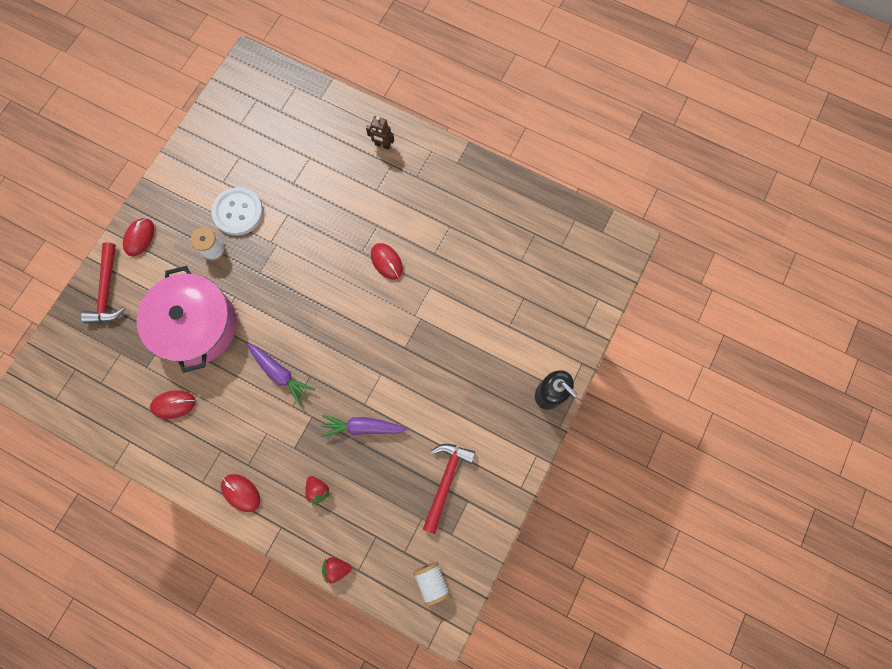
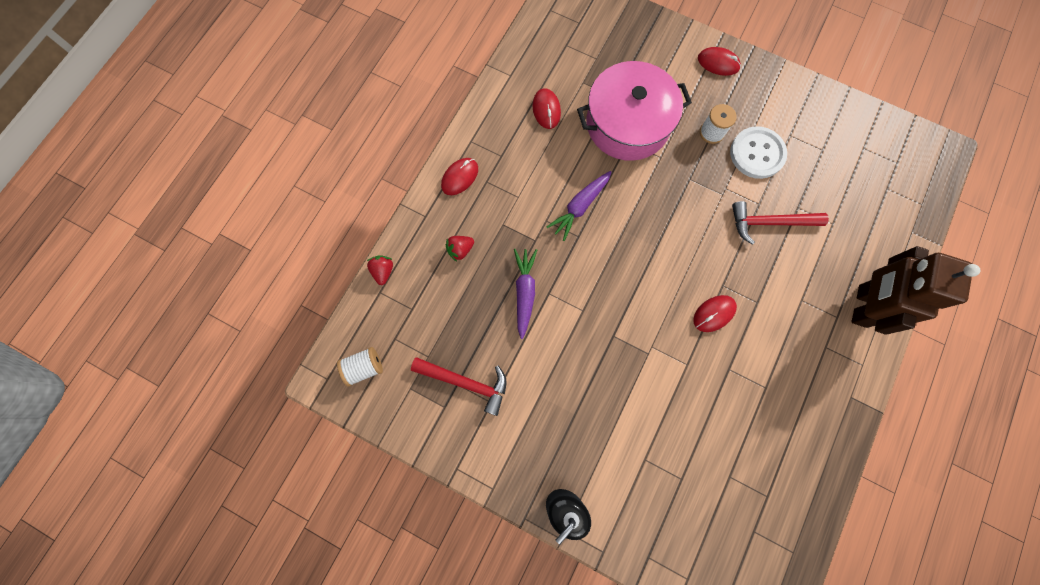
camera: 90 degrees right, 0 degrees up
(107, 291) = (659, 41): red hammer -> red hammer (769, 223)
(382, 145) = (861, 305): brown robot -> brown robot, size x2.30

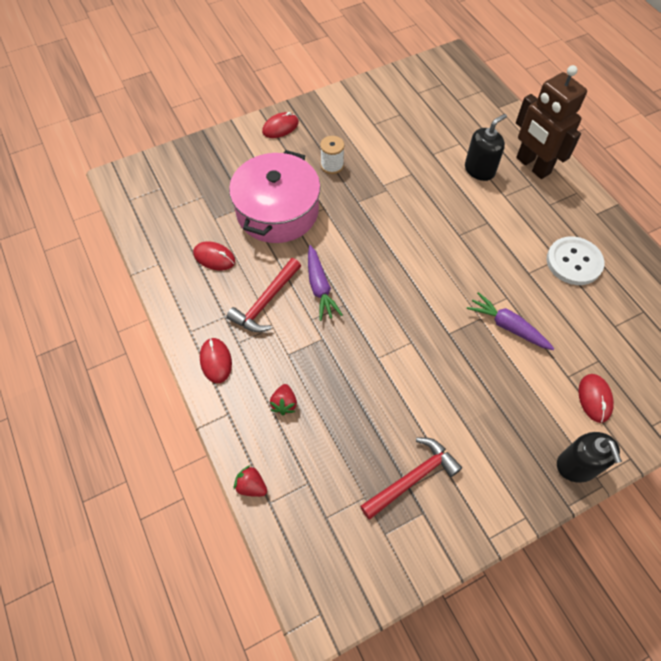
camera: 55 degrees left, 15 degrees down
(364, 367) = (334, 566): white spool -> none
(524, 292) = (363, 376): purple carrot -> purple carrot (507, 326)
(714, 314) = (478, 254): red mouse -> red mouse (594, 398)
(757, 153) = (372, 150): white button -> white button (574, 262)
(769, 223) = (431, 177): red hammer -> red hammer (266, 302)
(814, 260) = (479, 170): none -> black soap dispenser

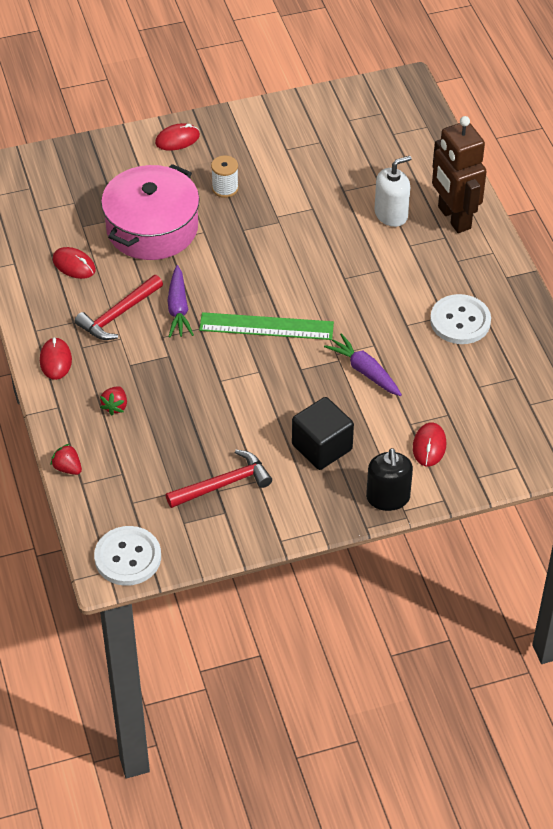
camera: 10 degrees right, 10 degrees down
(337, 591) = (128, 557): none -> white button
(405, 294) = (266, 326): none -> green ruler
(479, 170) = (391, 214): black soap dispenser -> white soap dispenser
(495, 417) = (322, 447): none -> black cube

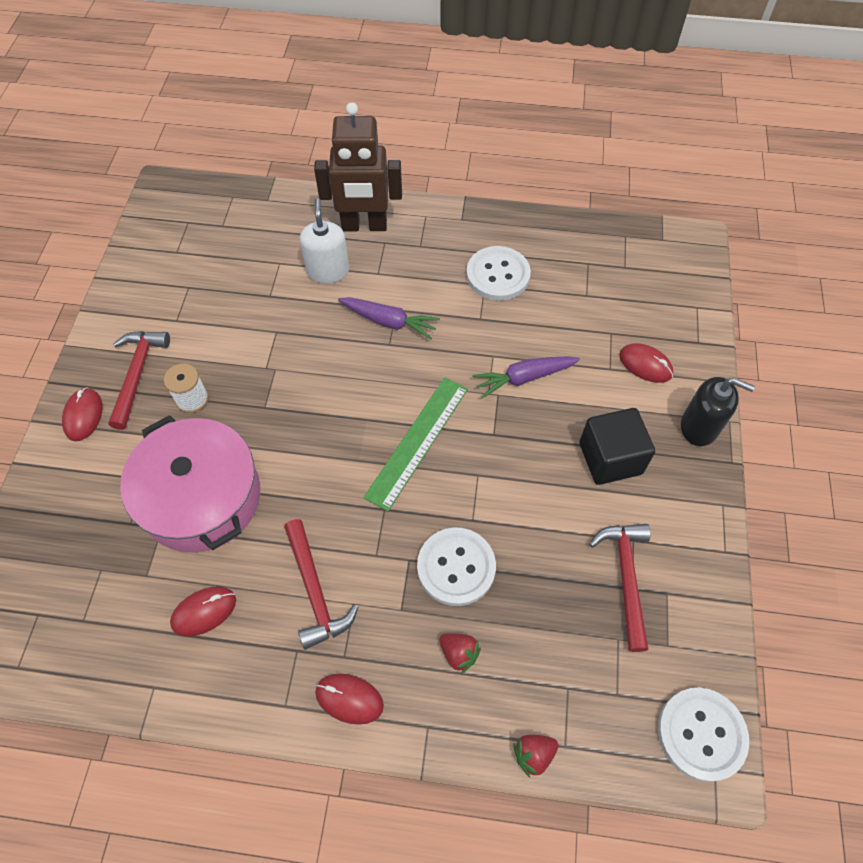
camera: 65 degrees left, 10 degrees up
(177, 383) = (456, 567): none -> white button
(178, 308) = (343, 520): purple carrot -> purple carrot (389, 322)
(227, 150) = (137, 374): none -> red hammer

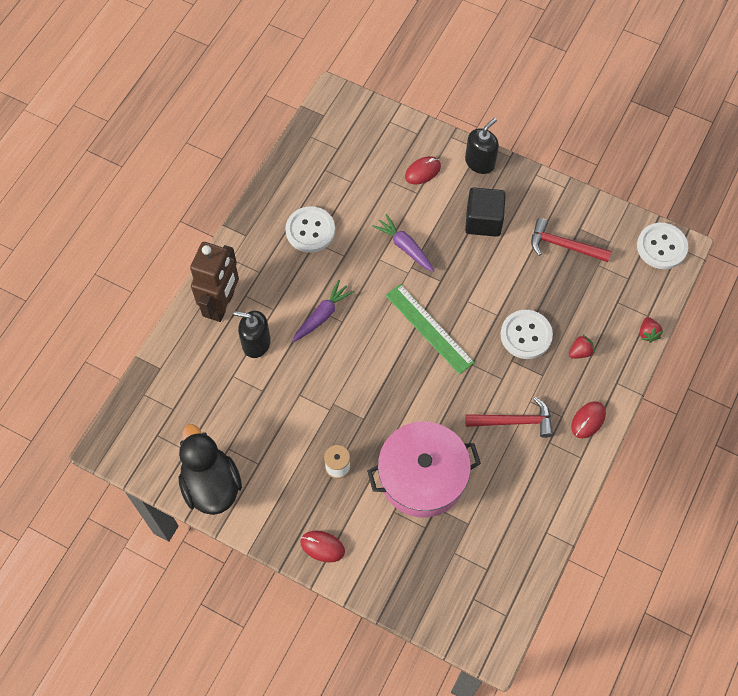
camera: 70 degrees left, 5 degrees up
(137, 374) = (299, 501): red hammer -> none
(140, 286) = (211, 485): none -> black duck
(204, 612) = (506, 492): red mouse -> none
(328, 271) = (256, 343): white soap dispenser -> black soap dispenser
(524, 378) = (404, 247): purple carrot -> purple carrot turned 135 degrees clockwise

